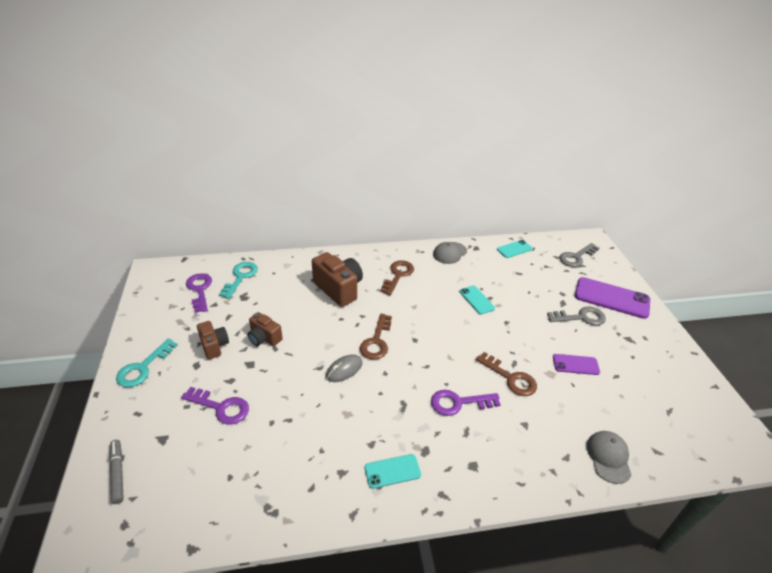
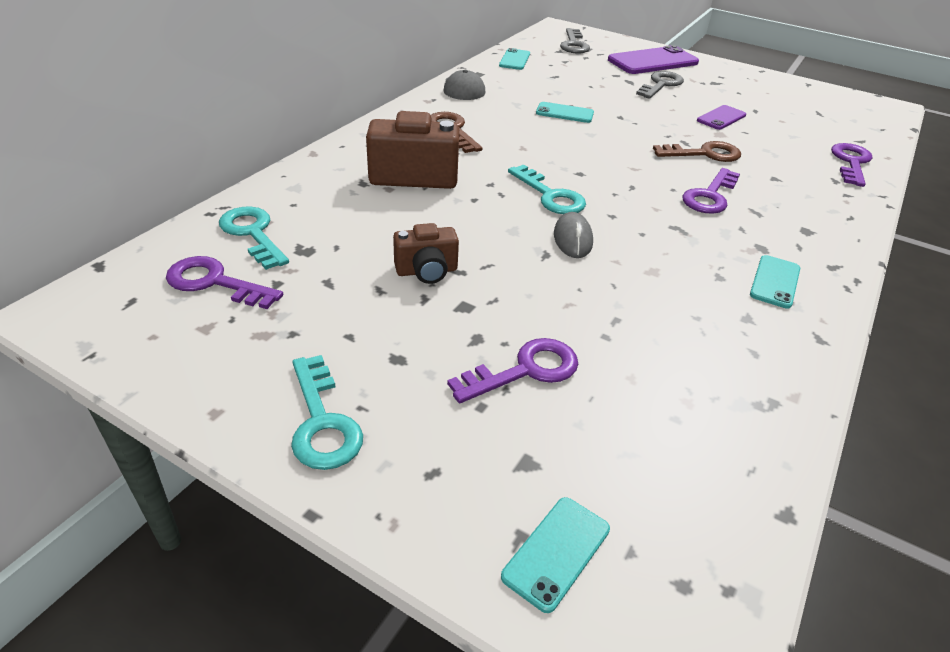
camera: 50 degrees left, 0 degrees up
(118, 473) = (556, 552): grey marker -> turquoise phone
(214, 346) = (378, 323): brown camera -> none
(376, 341) = (550, 196): brown key -> turquoise key
(608, 457) = (851, 162): grey cap -> purple key

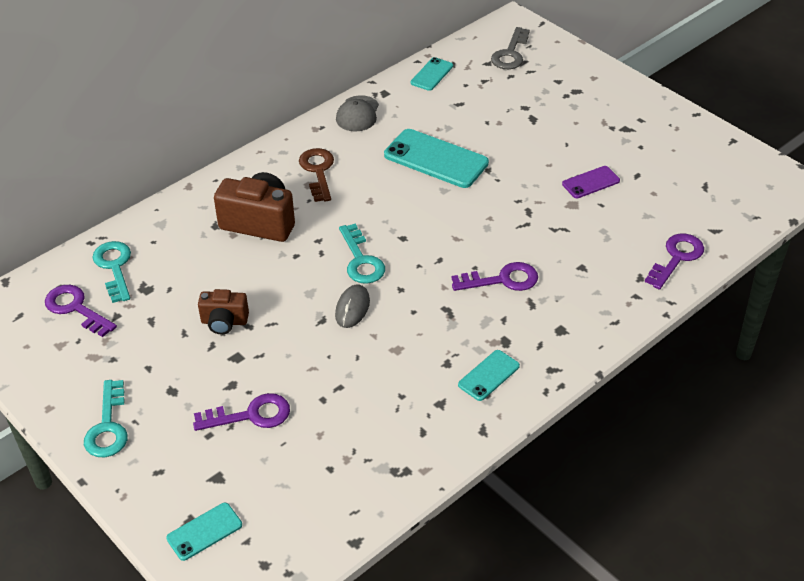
camera: 20 degrees right, 5 degrees up
(564, 113) = (436, 159): turquoise phone -> turquoise phone, size x1.84
(652, 61) = (580, 89): purple phone -> none
(661, 84) = (563, 127): grey key -> none
(704, 154) = (536, 228): brown key -> none
(710, 196) = (502, 280): purple key -> purple key turned 150 degrees counterclockwise

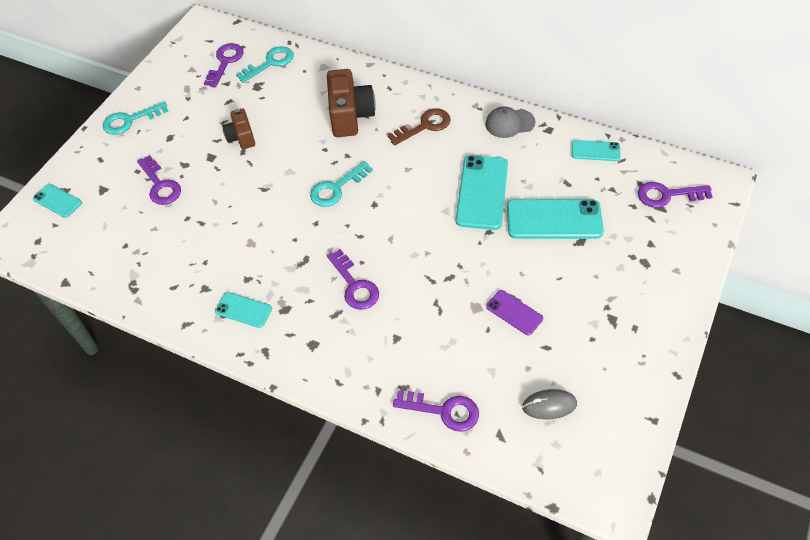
camera: 70 degrees right, 10 degrees up
(352, 308) = (283, 201): grey mouse -> grey mouse (549, 405)
(498, 125) = (554, 219): none -> turquoise phone
(510, 53) = (667, 195): grey key -> purple key

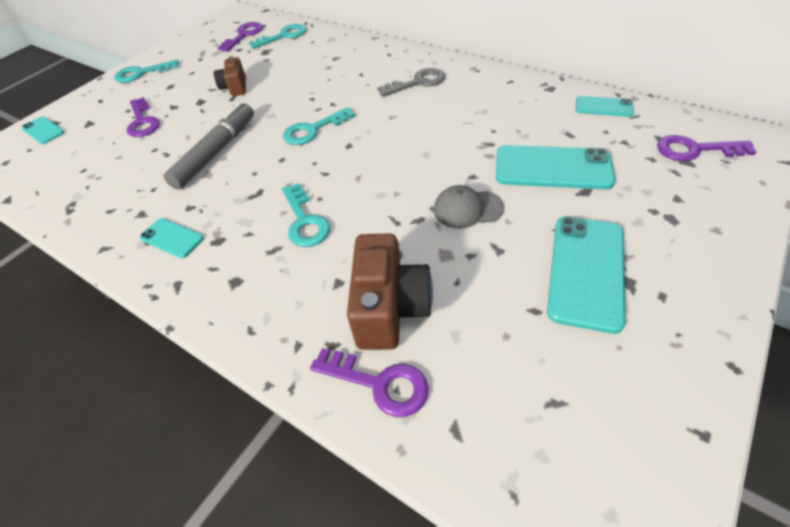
camera: 10 degrees right, 5 degrees down
(250, 218) = (216, 152): none -> grey marker
(350, 116) = (345, 74): brown camera -> brown camera (390, 308)
(355, 285) = (304, 221): purple key -> turquoise key
(425, 126) = (417, 82): brown key -> grey key
(482, 192) = (469, 139): turquoise phone -> turquoise phone (586, 271)
(509, 123) = (507, 82): grey cap -> grey cap (467, 209)
(514, 312) = (494, 264): purple phone -> none
(549, 405) = (534, 392): grey mouse -> none

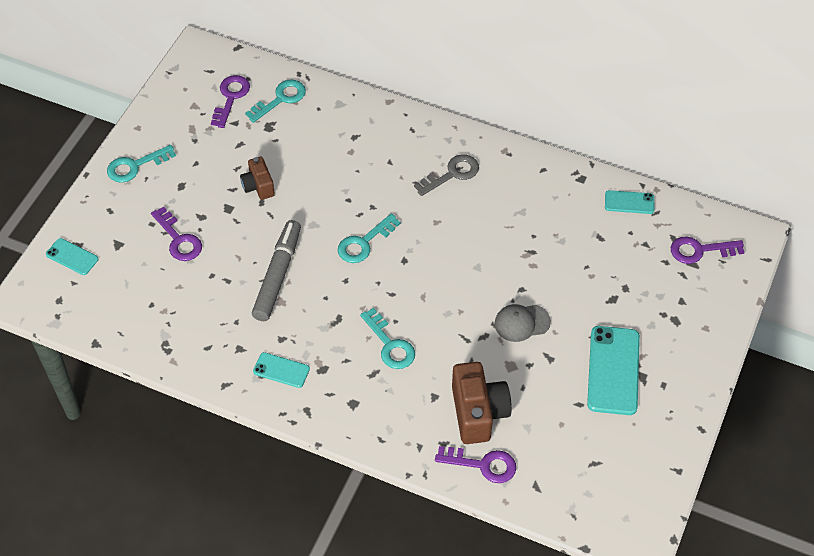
camera: 15 degrees left, 5 degrees up
(552, 168) = (586, 276): turquoise phone -> none

